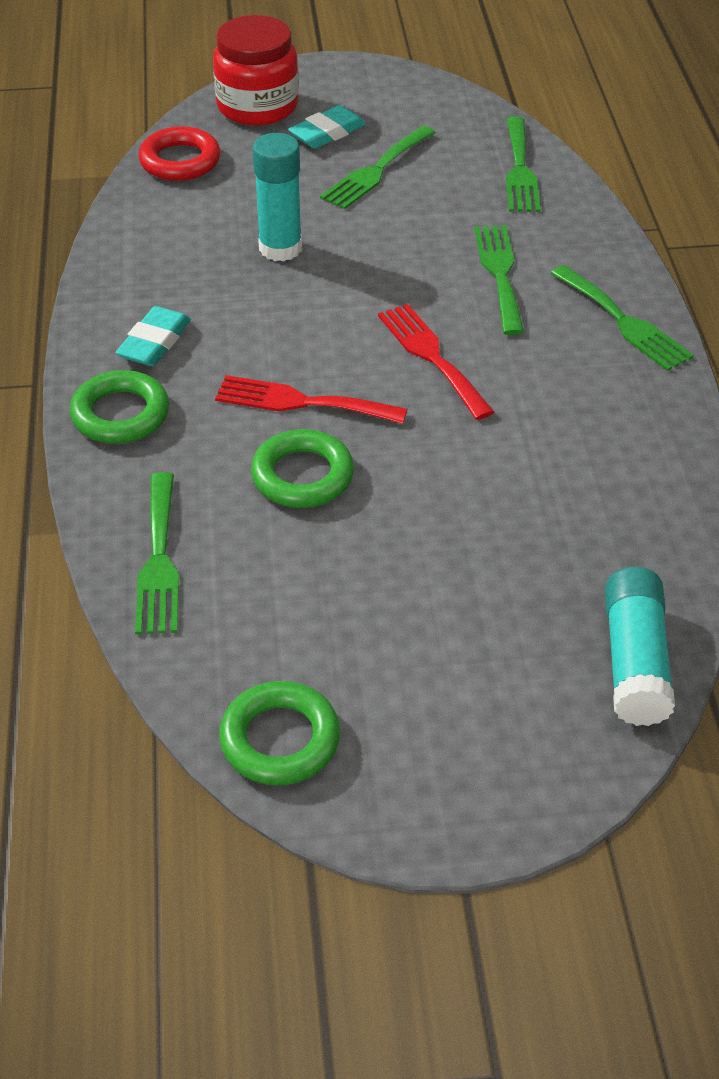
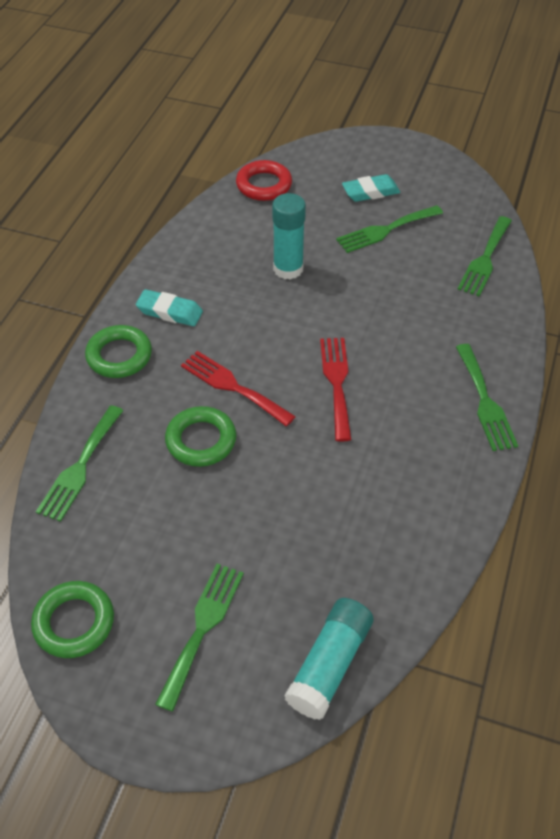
camera: 25 degrees right, 5 degrees up
(155, 342) = (169, 312): turquoise eraser -> turquoise eraser turned 60 degrees clockwise
(257, 106) = (337, 159): red jar -> none
(499, 273) = (421, 335): green fork -> green fork (202, 628)

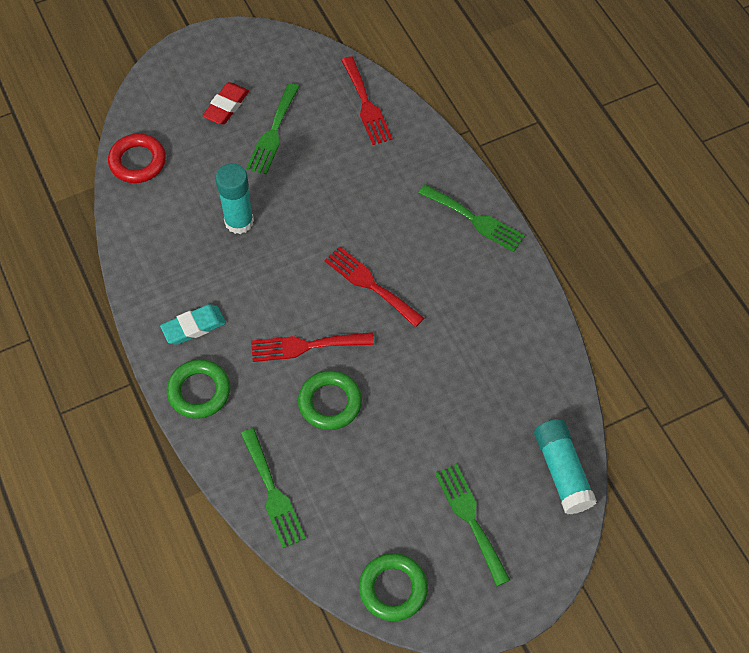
camera: 45 degrees left, 10 degrees up
(370, 192) = (226, 106): turquoise eraser -> red eraser
(485, 259) = (366, 105): green fork -> red fork

